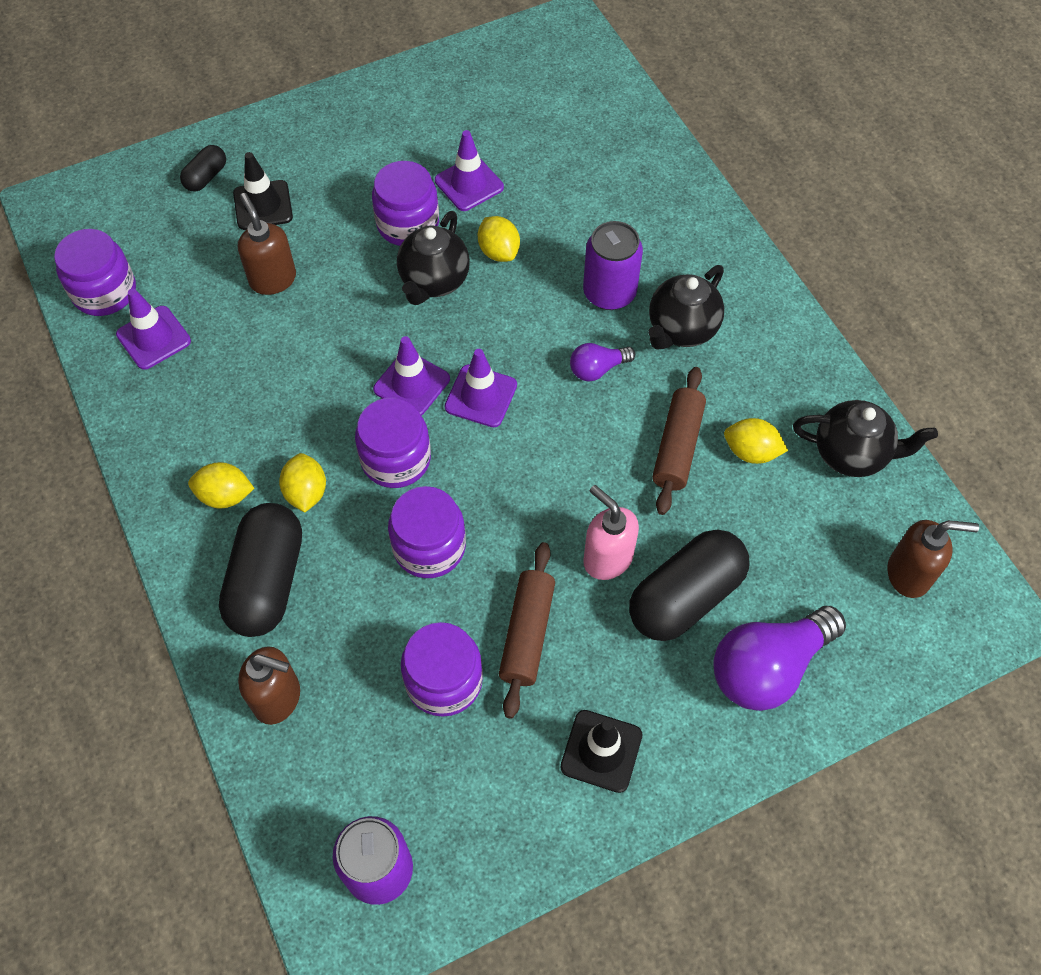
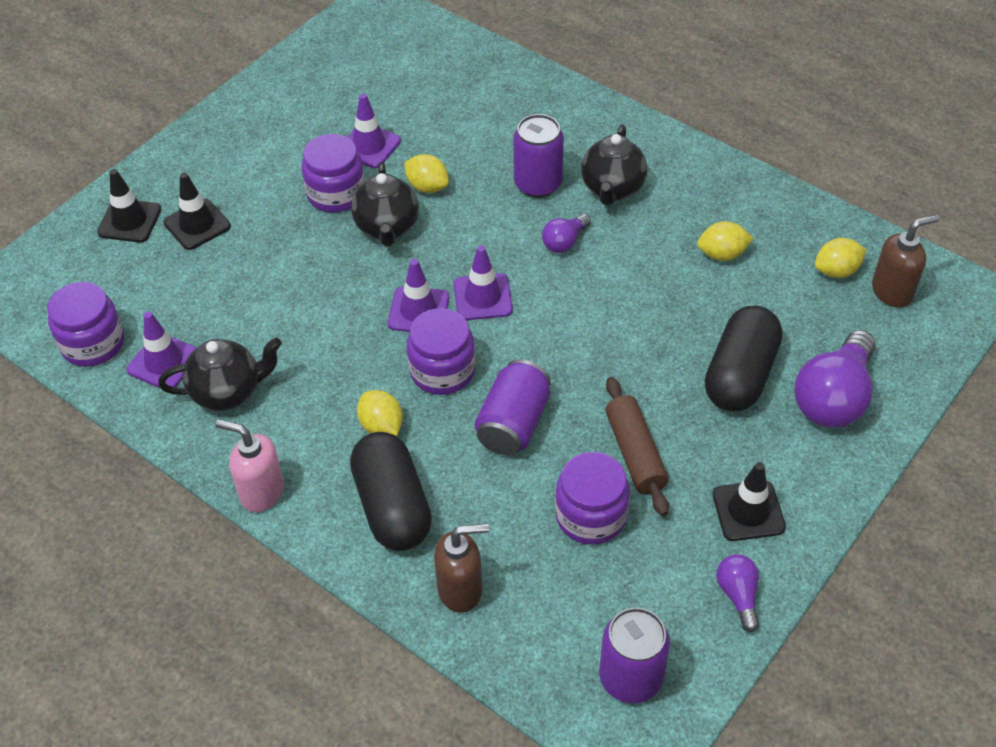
camera: 25 degrees left, 10 degrees down
(206, 177) = (129, 221): black capsule -> black traffic cone
(225, 496) = (311, 457): yellow lemon -> yellow lemon (836, 271)
(272, 279) = (244, 277): brown soap dispenser -> none
(429, 547) = (513, 424): purple jar -> purple can
(535, 837) = (738, 595): none -> purple light bulb
(607, 558) = (662, 373): pink soap dispenser -> pink soap dispenser (261, 492)
(677, 447) = (664, 273): brown rolling pin -> none
(851, 454) = (797, 227): black teapot -> black teapot (228, 392)

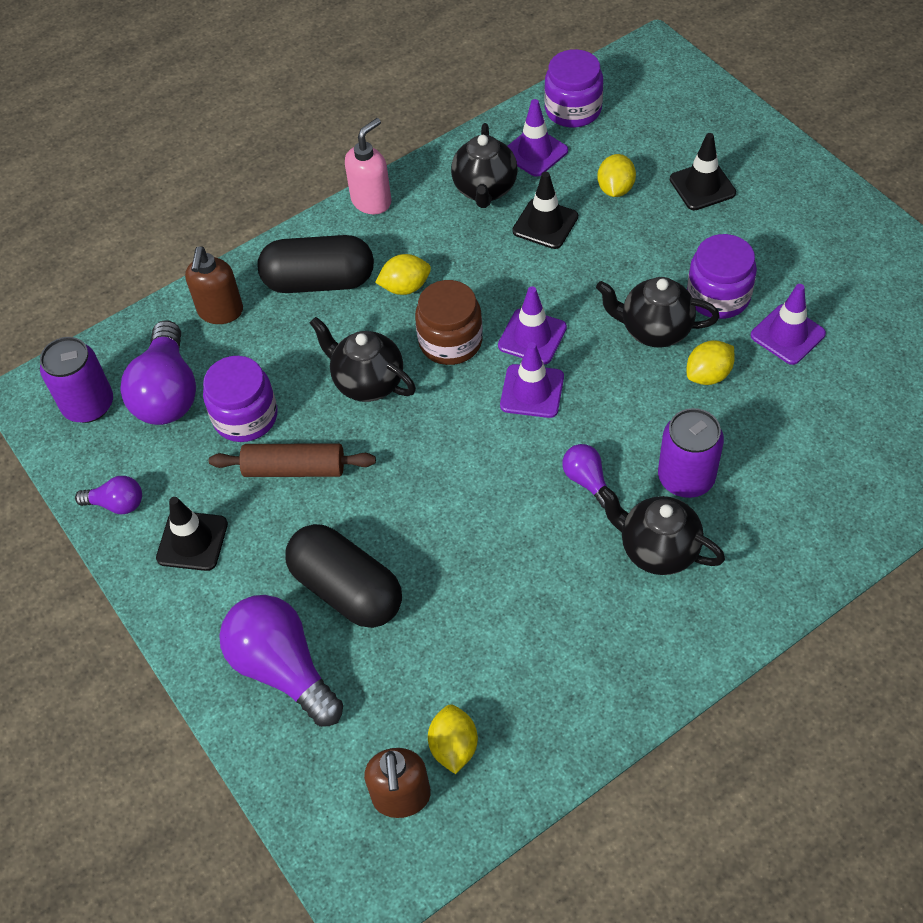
camera: 110 degrees right, 5 degrees up
(129, 221) = (721, 140): black traffic cone -> black traffic cone (545, 224)
(442, 371) = (450, 341): purple jar -> brown jar
(513, 424) = (368, 382): purple can -> black teapot
(586, 601) = (167, 392): none -> purple light bulb
(722, 254) = (519, 631): yellow lemon -> yellow lemon (615, 189)

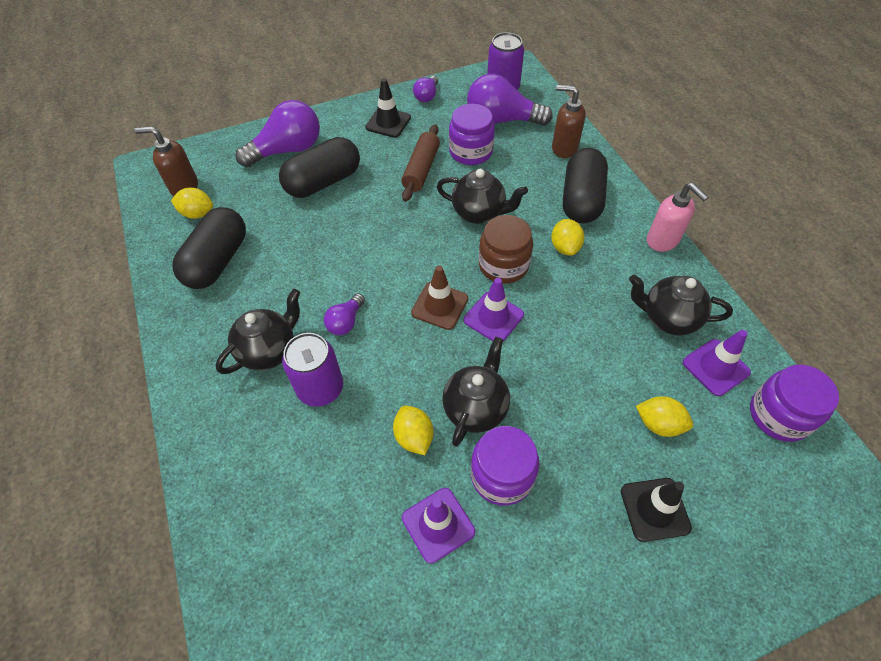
camera: 100 degrees right, 0 degrees up
(368, 382) = (479, 213): black teapot -> black teapot turned 60 degrees clockwise
(532, 391) = (439, 306): purple traffic cone -> brown traffic cone
(538, 674) = (217, 261): none -> black capsule
(545, 224) = (619, 355): black traffic cone -> none
(587, 481) = (346, 322): purple light bulb -> purple light bulb turned 135 degrees clockwise

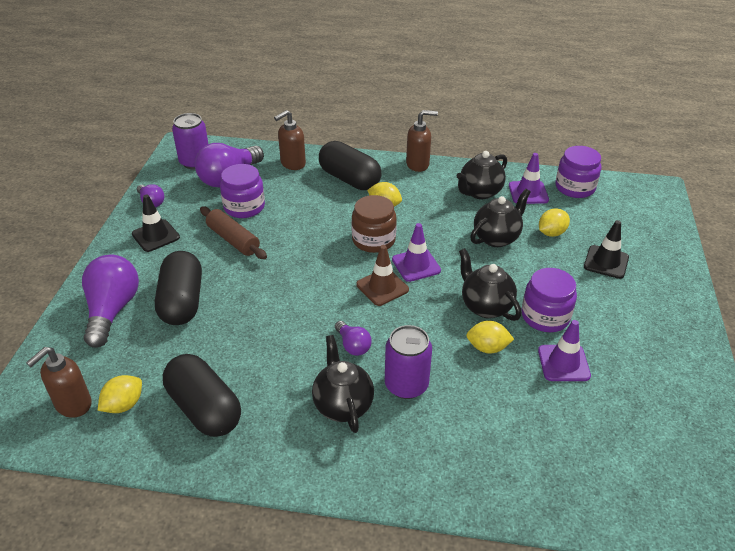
camera: 60 degrees left, 15 degrees down
(479, 213) = (312, 230): black teapot -> black teapot (496, 238)
(663, 241) = (418, 164): pink soap dispenser -> brown soap dispenser

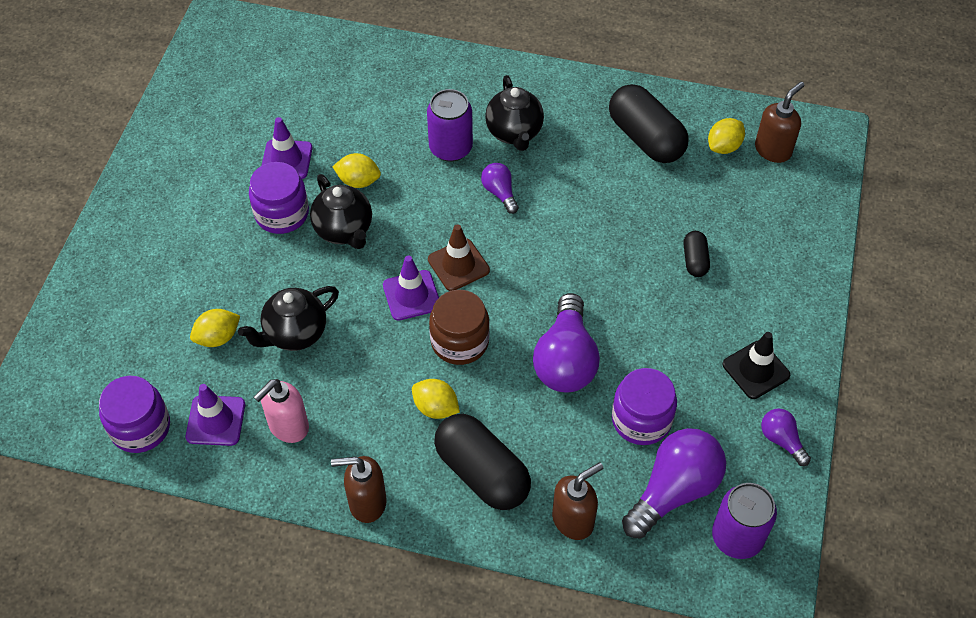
camera: 175 degrees left, 15 degrees up
(112, 310) = (772, 254): purple light bulb -> purple light bulb (565, 360)
(182, 302) = (695, 260): black capsule -> black capsule, size x0.49
(233, 240) = (648, 355): brown rolling pin -> none
(479, 192) = (288, 427): black teapot -> pink soap dispenser
(606, 262) = (172, 284): black traffic cone -> none

